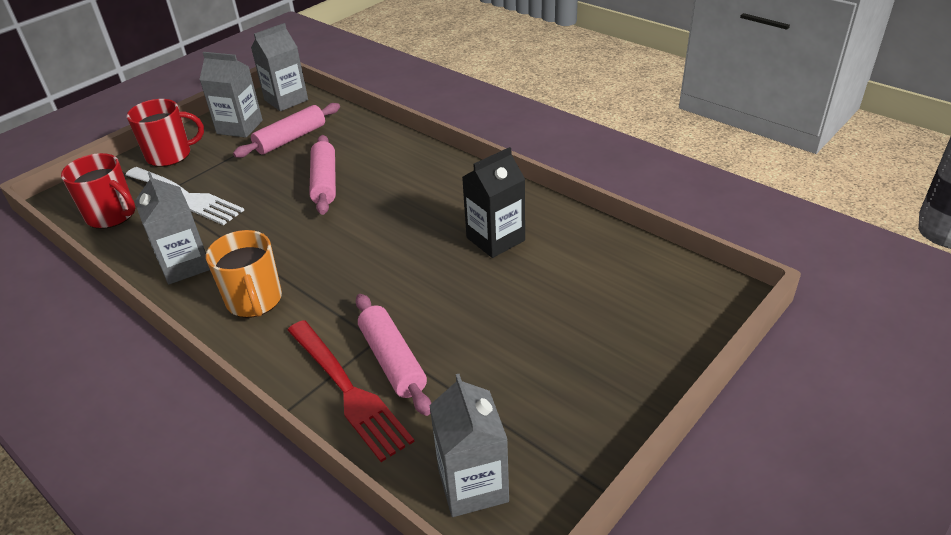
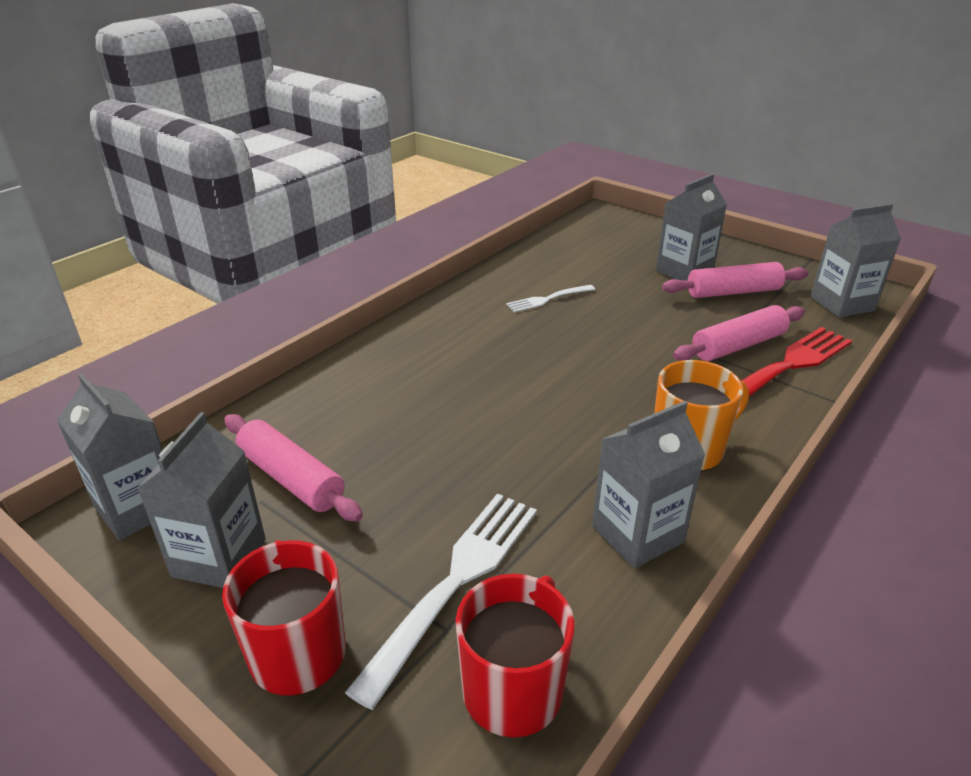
camera: 95 degrees left, 5 degrees down
(324, 182) = (429, 424): pink rolling pin -> pink rolling pin (733, 292)
(495, 239) = (547, 299): black carton -> white fork
(559, 346) = (684, 271): none -> grey carton

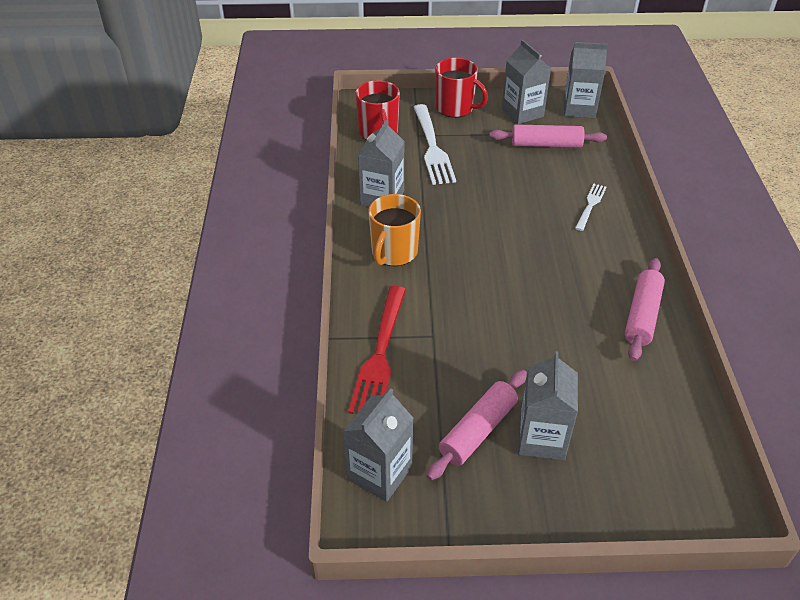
camera: 140 degrees right, 10 degrees up
(547, 299) = (597, 327): white fork -> white fork (590, 205)
(738, 346) = (426, 357): pink rolling pin -> pink rolling pin (642, 315)

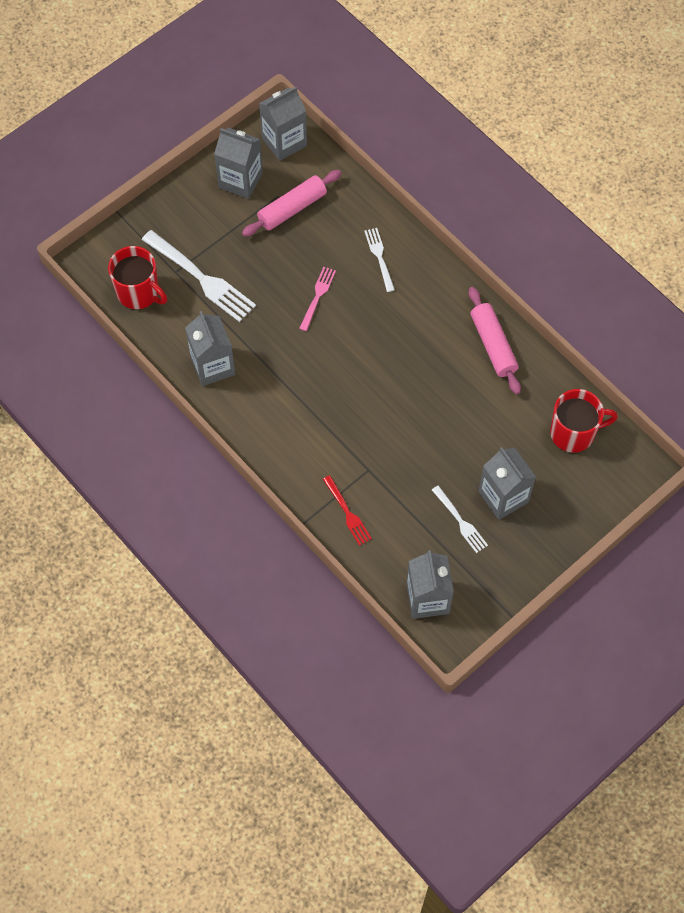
camera: 40 degrees left, 20 degrees up
(380, 355) = (347, 513): red fork -> red fork, size x0.54
(394, 252) = (273, 415): orange mug -> none
(455, 108) = (178, 214): red mug -> red mug (573, 433)
(478, 430) = (460, 521): pink rolling pin -> white fork
(512, 202) = (317, 296): none -> pink fork

